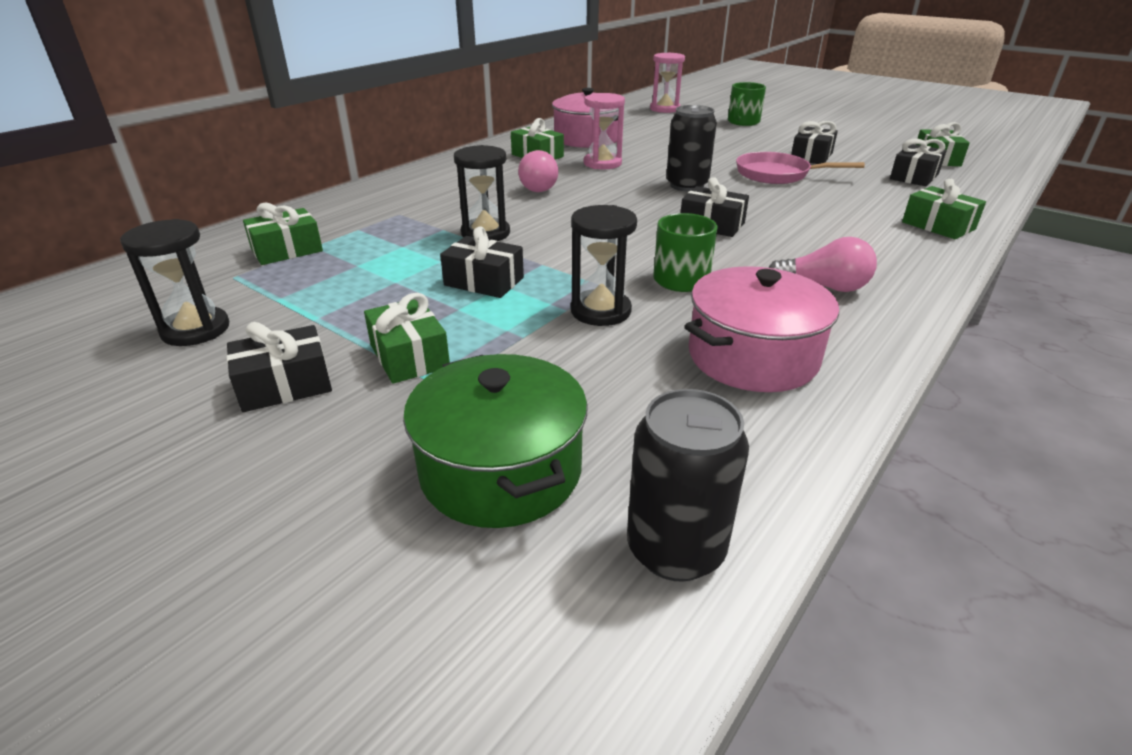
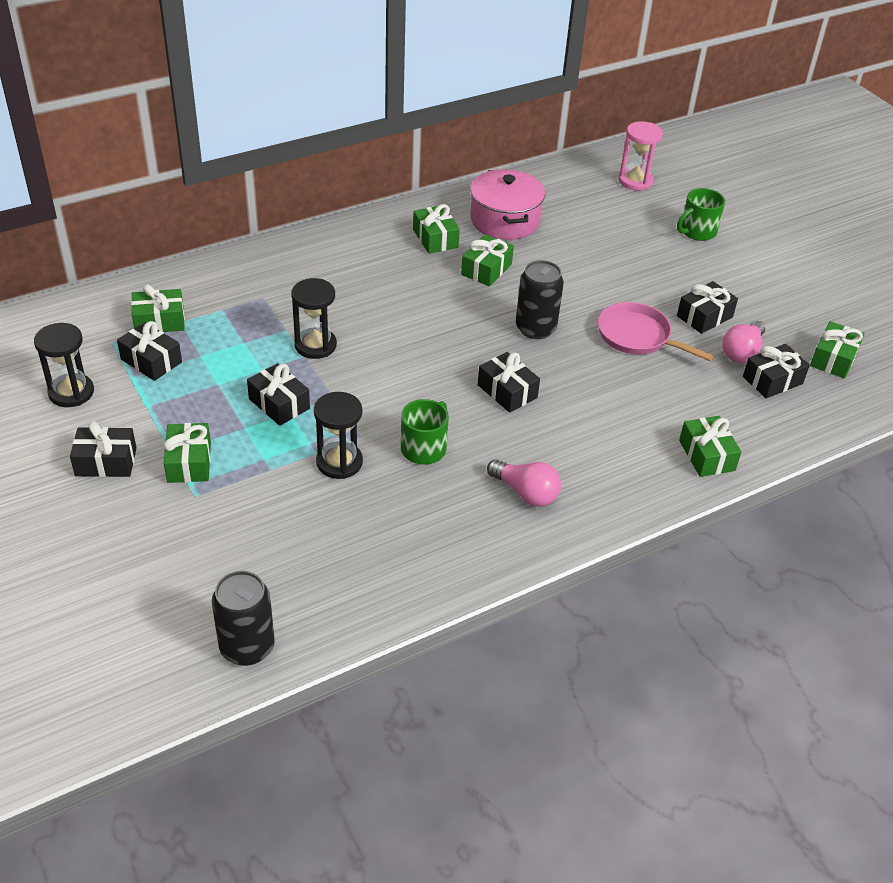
camera: 20 degrees right, 10 degrees up
(295, 281) = (151, 361): none -> black gift
(501, 470) = (192, 568): green pot -> none
(541, 187) = (403, 292): pink light bulb -> pink light bulb (742, 352)
(602, 163) = (486, 269): pink hourglass -> green gift
(752, 357) = (406, 539): pink pot -> none

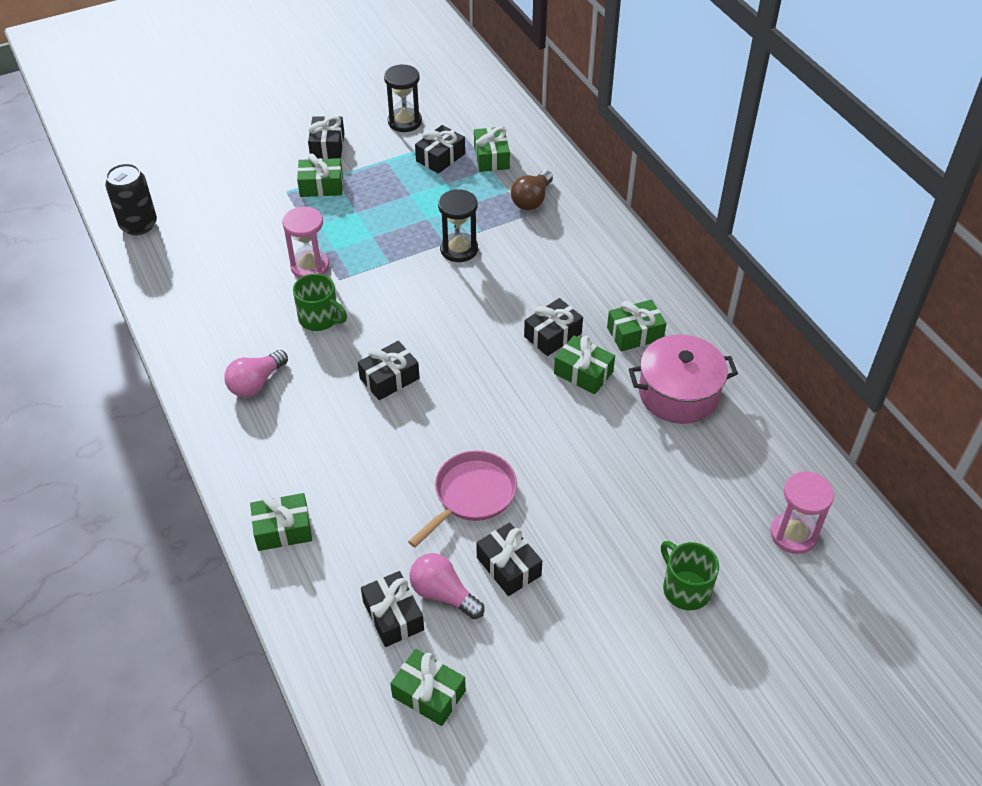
camera: 95 degrees right, 5 degrees up
(239, 293) = (532, 200): none -> brown light bulb
(279, 404) = (383, 230): black gift -> black gift (552, 335)
(339, 462) = (310, 266): black hourglass -> pink hourglass
(535, 328) = (484, 407): black can -> none

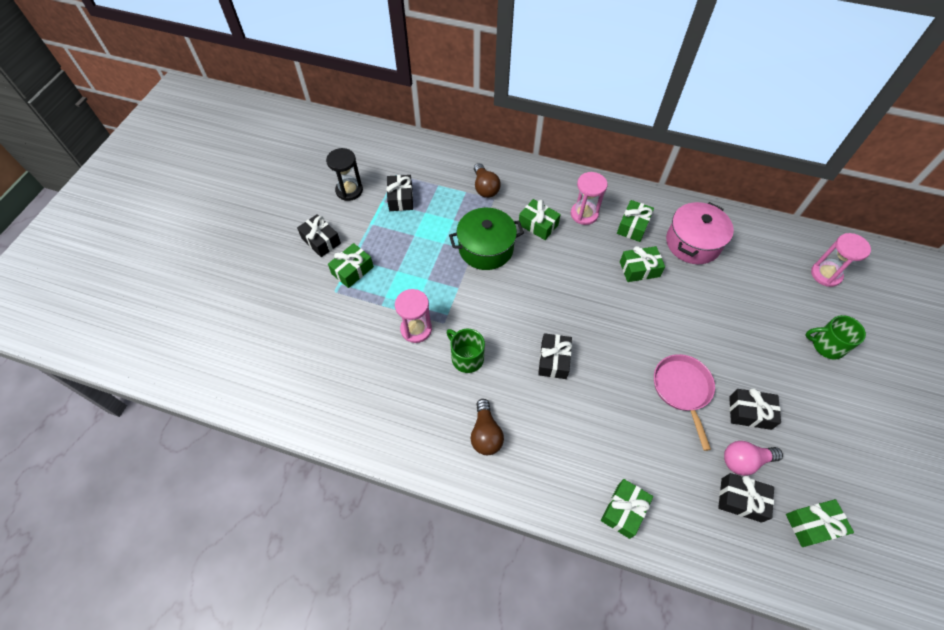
camera: 45 degrees left, 10 degrees up
(138, 225) = (262, 395): black can -> none
(256, 383) = (485, 434): pink light bulb -> brown light bulb
(320, 318) = (466, 357): green mug -> green mug turned 120 degrees counterclockwise
(459, 249) = (486, 248): black hourglass -> green pot
(491, 157) = (430, 177): green gift -> green gift (538, 225)
(552, 335) = (598, 260): black gift -> none
(598, 288) = (584, 214): none -> pink hourglass

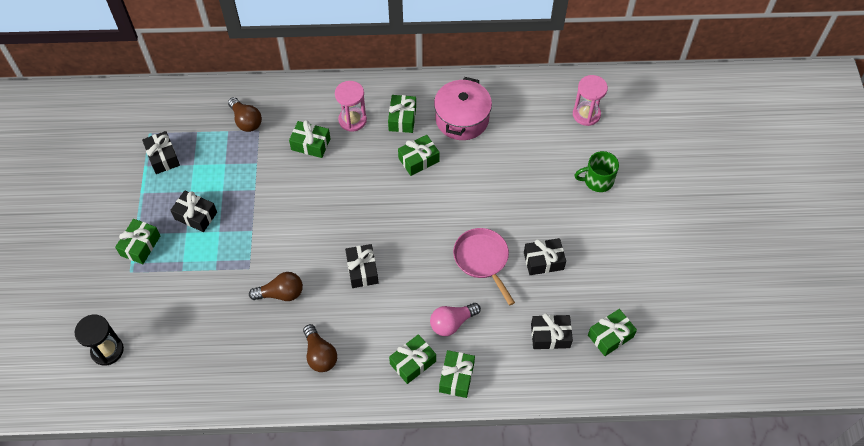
camera: 20 degrees left, 0 degrees up
(321, 241) = (96, 226): black gift -> black gift (196, 215)
(349, 190) = (105, 164): black hourglass -> black hourglass (107, 350)
(416, 329) = (224, 282): pink hourglass -> none
(466, 357) = (281, 293): green mug -> brown light bulb
(486, 248) = (266, 183): green pot -> none
(580, 477) = (413, 362): none -> green gift
(744, 461) = (547, 303): pink light bulb -> pink light bulb (452, 323)

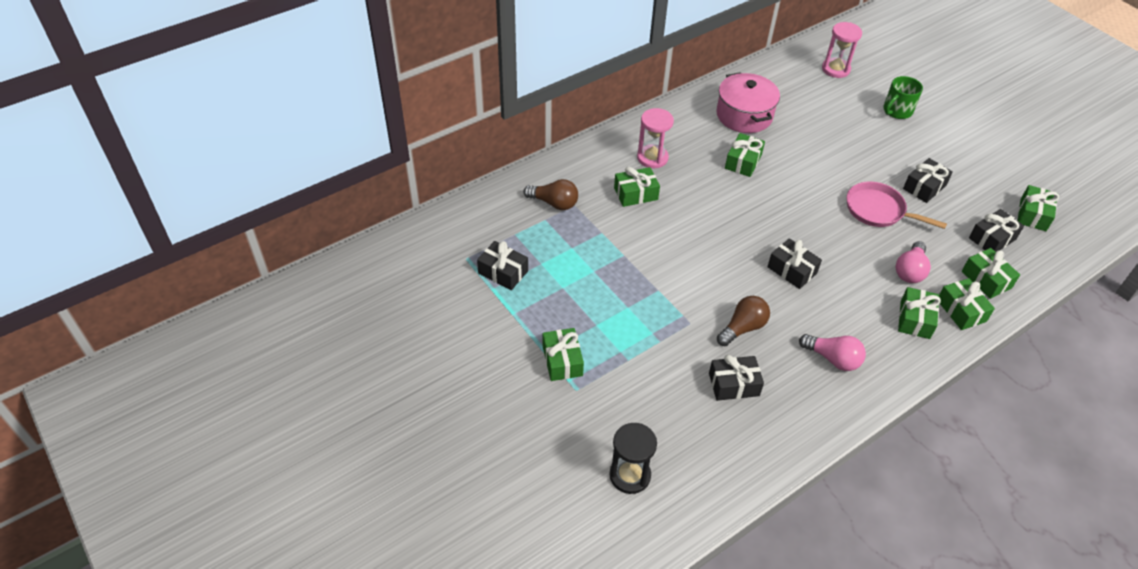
camera: 35 degrees left, 10 degrees down
(196, 215) = (590, 305): black gift -> black gift (734, 384)
(320, 355) = (833, 359): brown light bulb -> pink light bulb
(402, 118) = (694, 137): green gift -> green gift (986, 279)

